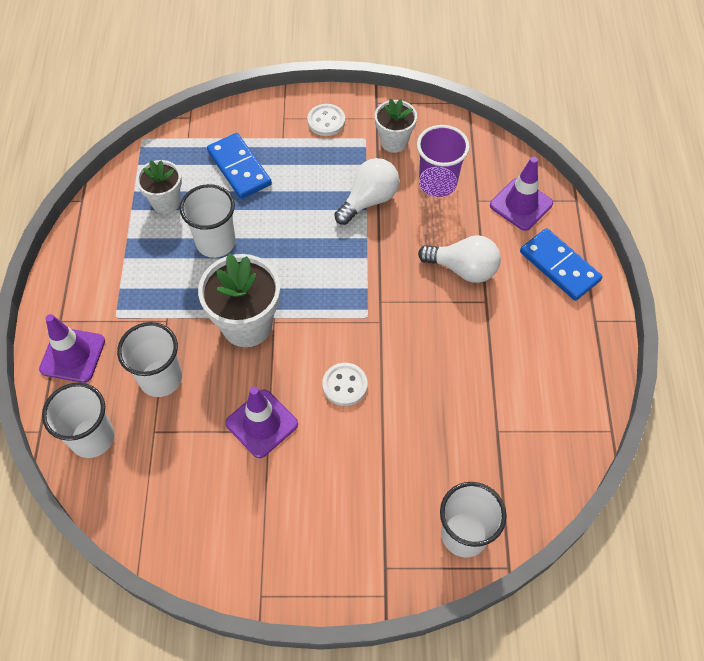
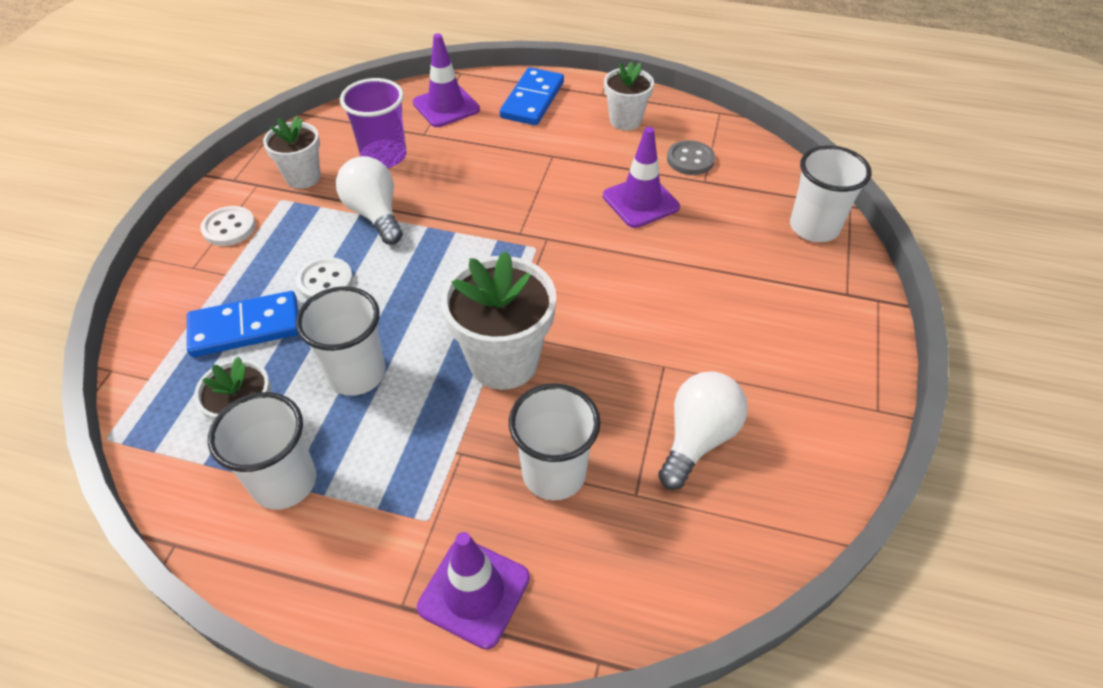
camera: 75 degrees left, 10 degrees down
(92, 438) = (628, 579): white cup -> white cup (284, 482)
(262, 423) = (652, 370): purple traffic cone -> purple traffic cone (640, 201)
(344, 385) = (620, 283): white button -> white button (325, 281)
(463, 269) = (506, 162): white light bulb -> white light bulb (697, 438)
(523, 414) = (690, 160): none -> grey button
(559, 266) = (532, 100): blue domino -> blue domino turned 45 degrees counterclockwise
(561, 349) = (625, 120): none -> white flower pot

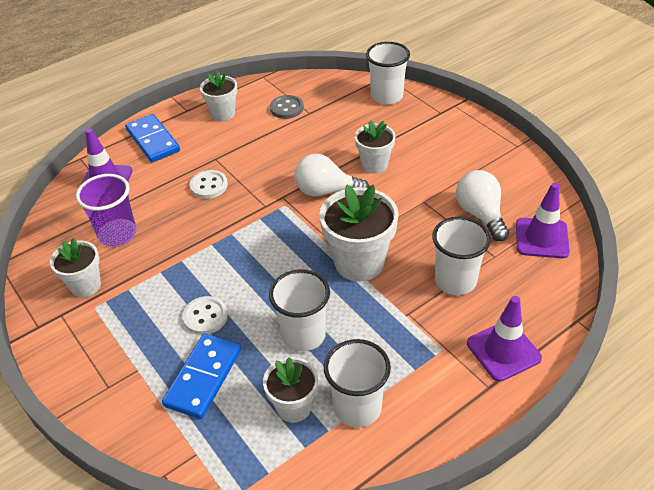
camera: 50 degrees left, 5 degrees down
(229, 228) = (90, 349): white button -> white button (209, 186)
(375, 214) = (169, 264): white light bulb -> white light bulb (326, 191)
(640, 201) = (297, 144): purple traffic cone -> purple traffic cone (541, 238)
(679, 284) = (374, 165): none -> white flower pot

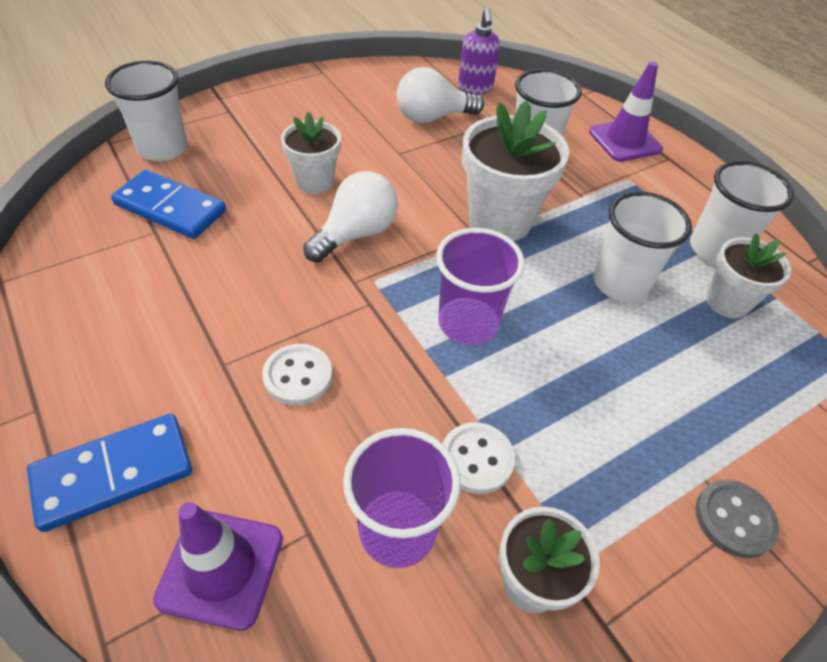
camera: 90 degrees left, 5 degrees up
(203, 377) = (704, 392): blue domino -> blue domino (170, 208)
(205, 317) = (596, 387): white button -> white button (476, 459)
(223, 114) = (88, 347): white flower pot -> none
(253, 251) = (468, 323): none -> purple cup
(287, 108) = (126, 257): grey button -> grey button (734, 519)
(326, 191) = (356, 234): white light bulb -> white light bulb turned 150 degrees counterclockwise
(541, 238) = (475, 88): purple traffic cone -> purple soap dispenser

